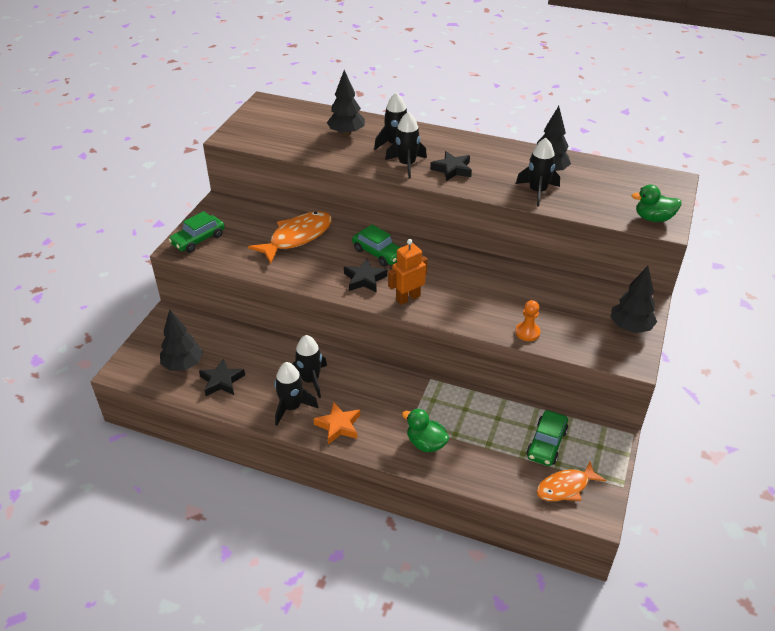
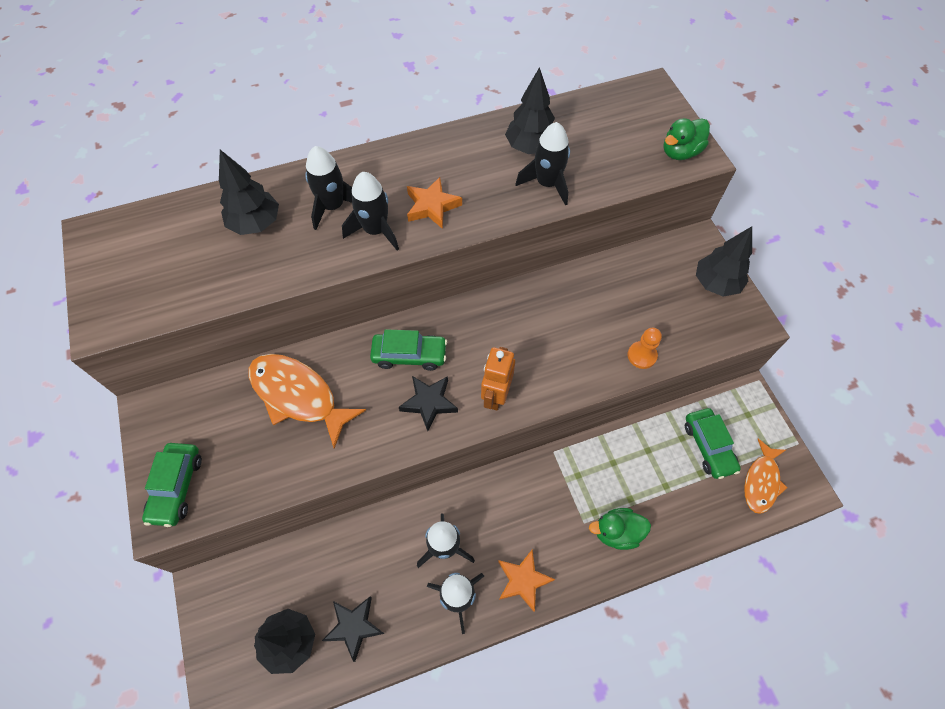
camera: 40 degrees left, 20 degrees up
(297, 237) = (298, 396): orange fish -> orange fish turned 60 degrees counterclockwise
(452, 169) = (432, 206): black star -> orange star

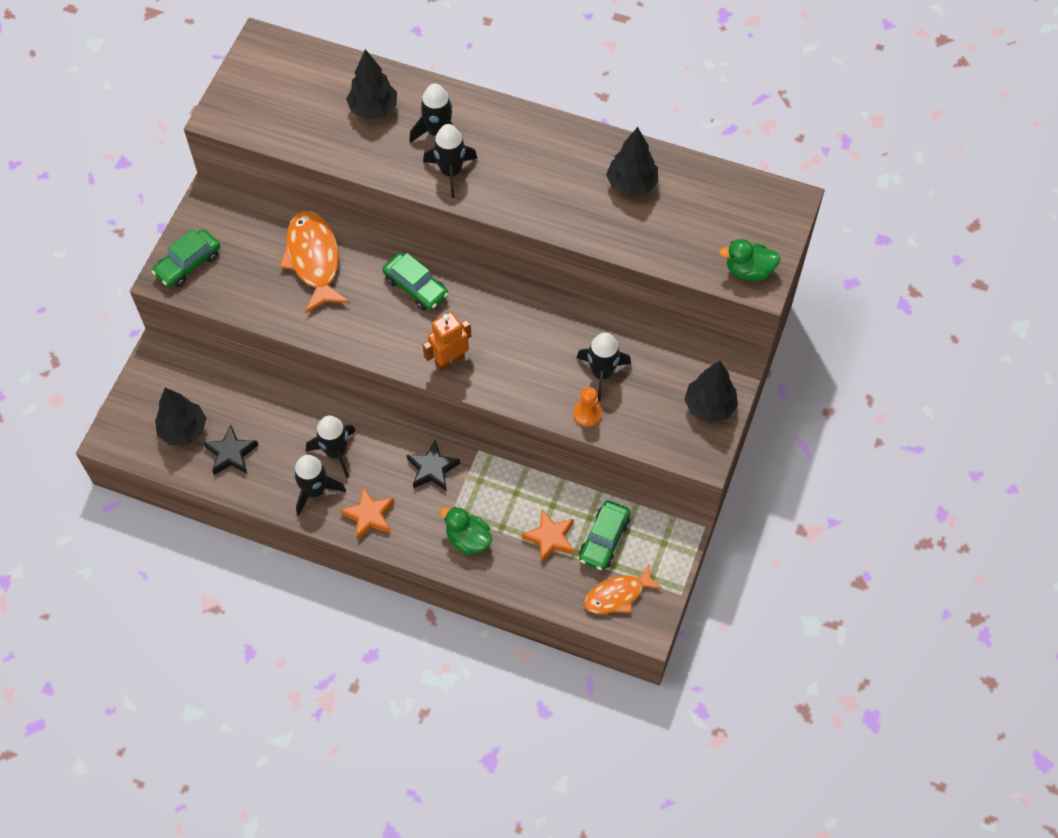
camera: 40 degrees right, 0 degrees up
(429, 403) = (398, 331): black star -> black star (432, 469)
(432, 206) = (508, 181): orange star -> orange star (550, 538)
(547, 184) = (613, 223): black rocket -> black rocket (602, 373)

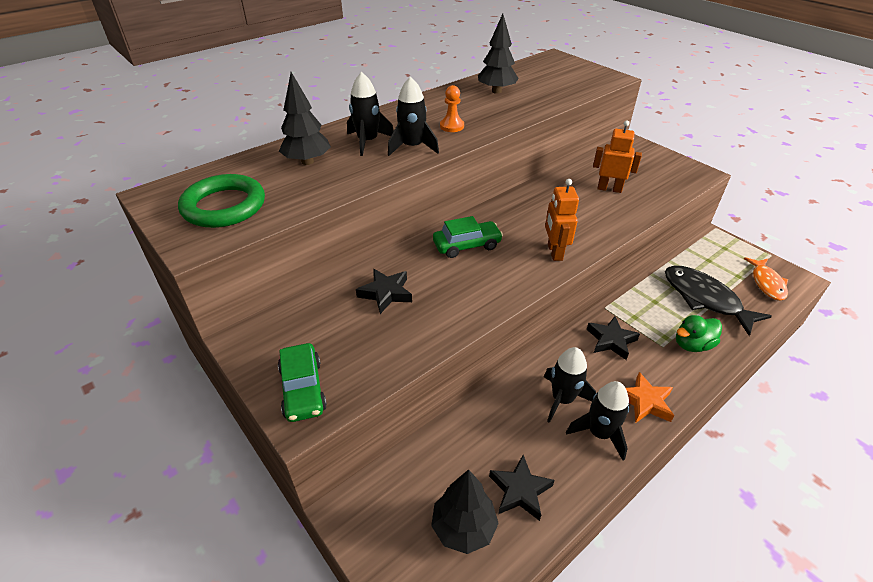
camera: 60 degrees left, 20 degrees down
(274, 99) = (224, 206): none -> green ring
(314, 259) = (386, 293): orange fish -> black star
(550, 538) = (704, 299): orange star -> black fish
(587, 414) = (643, 205): orange pawn -> orange pawn (452, 126)
(602, 373) = (609, 189): black rocket -> orange robot
(604, 540) = (714, 273): green car -> none
(709, 406) = (660, 159): black tree -> none
(748, 271) = (599, 78): green duck -> none

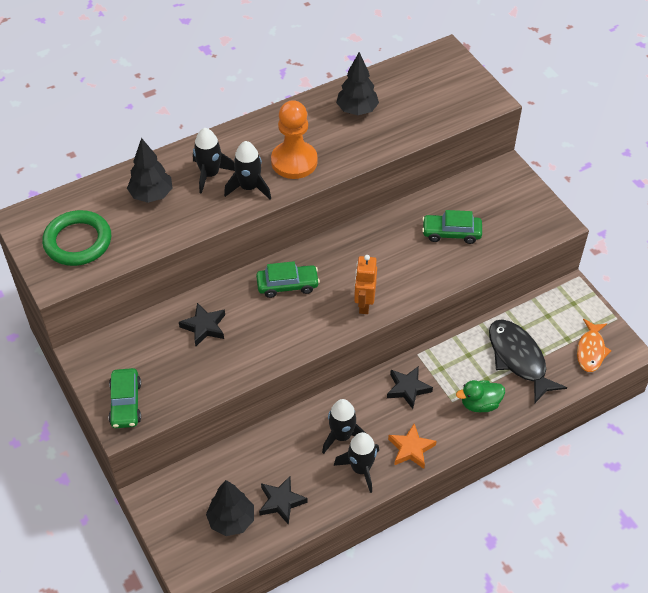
camera: 10 degrees right, 10 degrees up
(452, 126) = (294, 161): orange pawn -> orange pawn, size x1.96
(609, 189) = (451, 233): orange robot -> green car

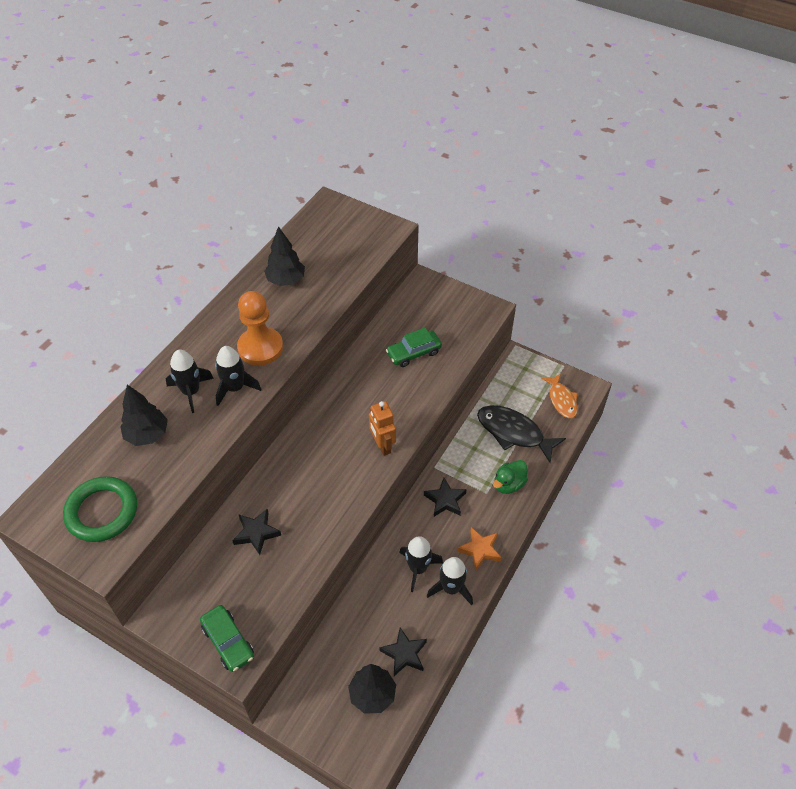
camera: 30 degrees left, 0 degrees up
(287, 285) = (307, 460): green car -> none

